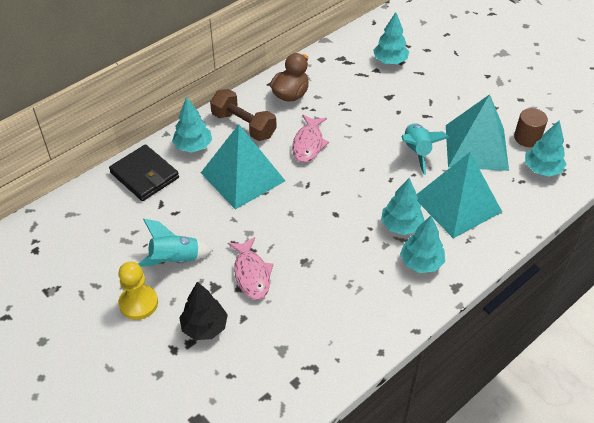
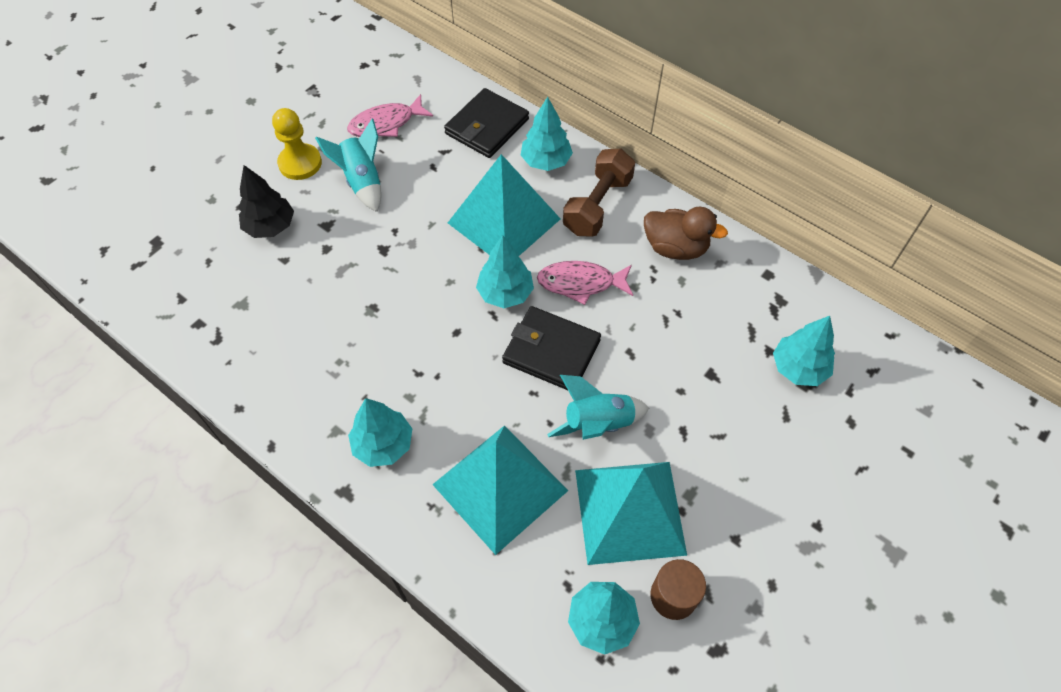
camera: 80 degrees right, 10 degrees up
(251, 274) = (348, 257): pink fish -> pink fish (386, 123)
(360, 166) = (551, 351): none -> black wallet
(401, 226) = (446, 414): turquoise tree -> turquoise tree (505, 293)

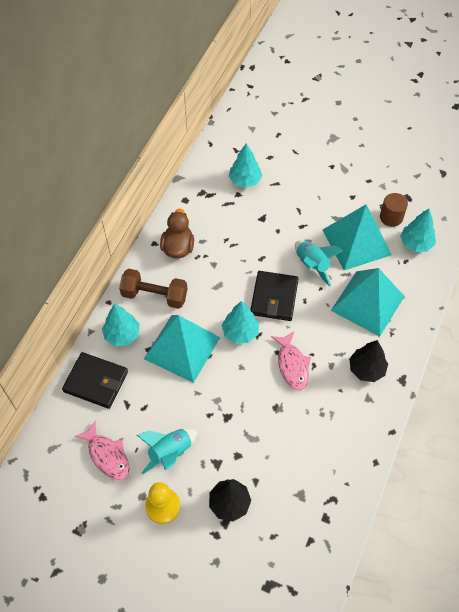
camera: 105 degrees left, 0 degrees up
(383, 444) = (366, 369): turquoise tree -> black tree
(580, 283) = (220, 292): pink fish -> pink fish (292, 365)

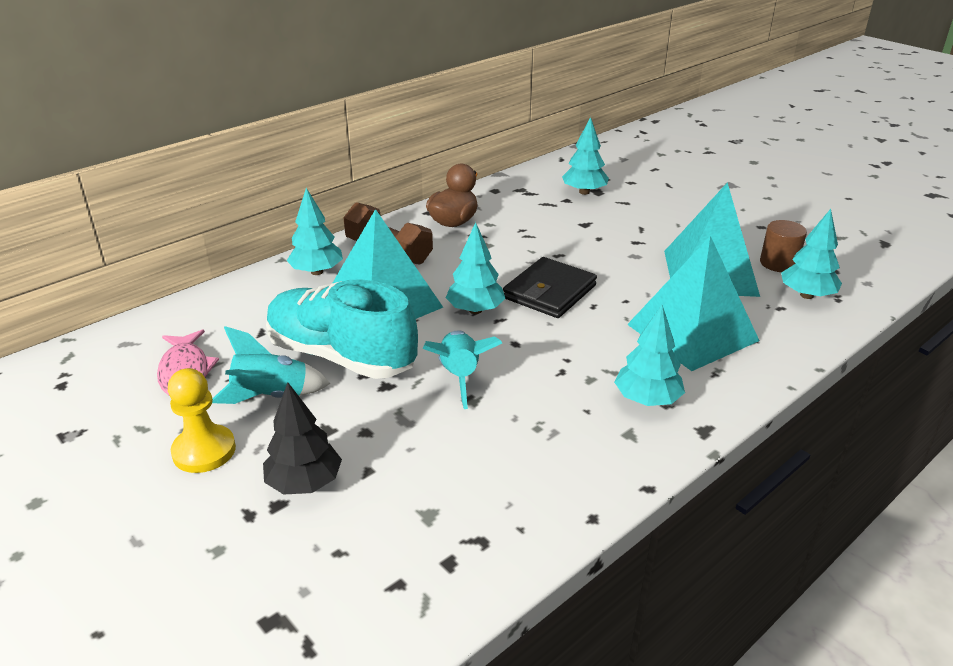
camera: 25 degrees right, 25 degrees down
(96, 382) = (243, 301): black wallet -> none
(188, 404) = (341, 356): none -> turquoise shoe
(292, 365) = (527, 362): pink fish -> none
(312, 265) = (628, 277): turquoise rocket -> turquoise rocket (460, 377)
(366, 369) = (647, 400): black tree -> turquoise tree

